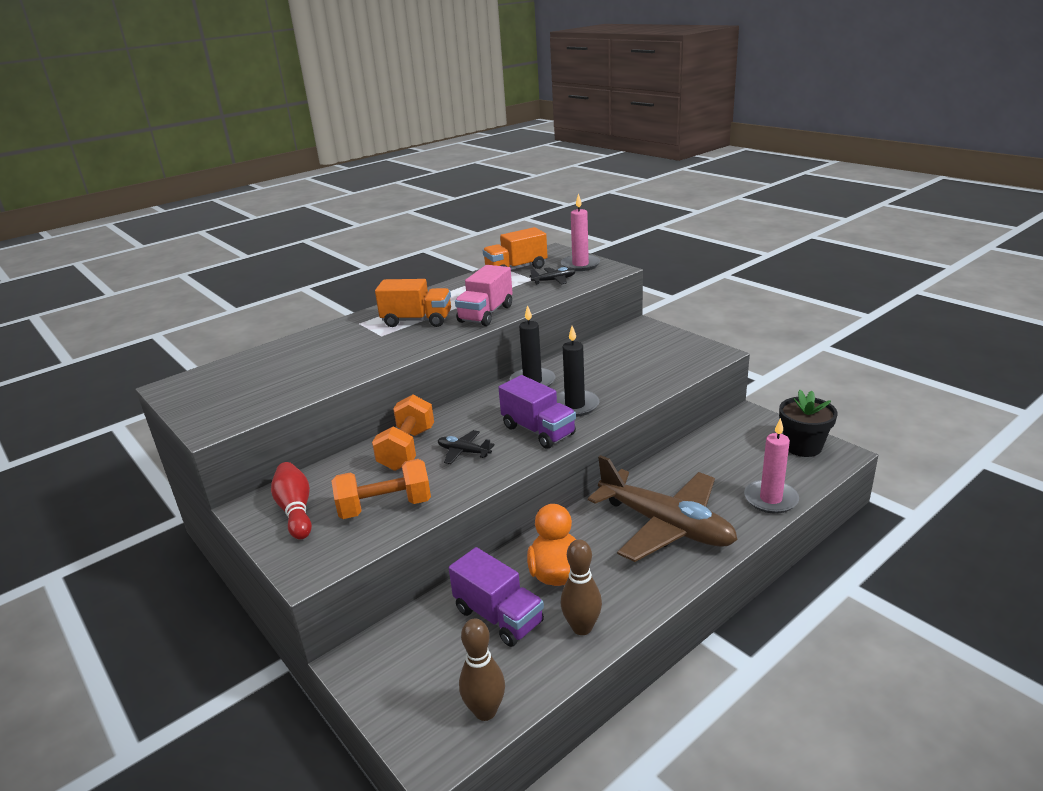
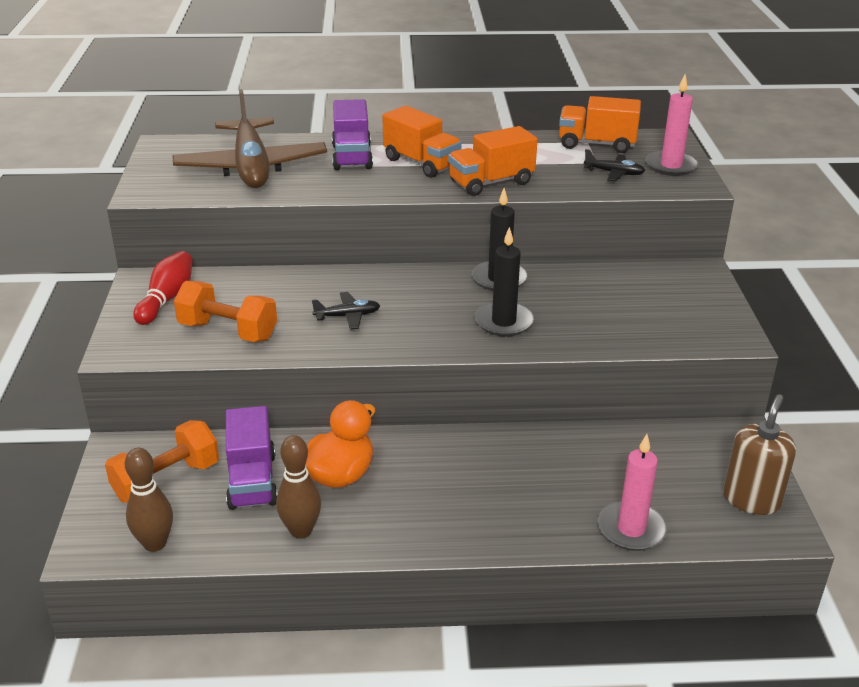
camera: 35 degrees right, 5 degrees up
(407, 449) = (308, 290): orange dumbbell -> orange dumbbell (166, 481)
(464, 452) = (347, 316): black plane -> black plane turned 105 degrees clockwise
(486, 314) = (491, 183): pink truck -> orange truck
(538, 431) = (436, 329): purple truck -> purple truck (352, 157)
(665, 525) = (489, 492): brown plane -> brown plane (251, 167)
(803, 447) = (751, 499): black flower pot -> brown soap dispenser

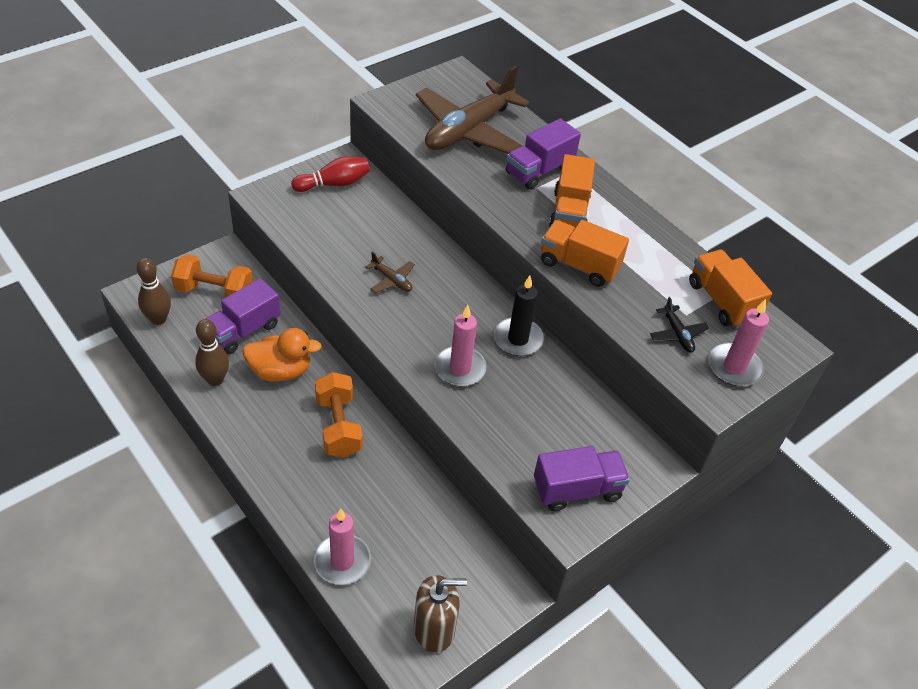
camera: 50 degrees right, 15 degrees up
(228, 331) = (323, 232): orange dumbbell -> orange dumbbell (338, 426)
(347, 316) = (391, 280): black plane -> brown plane
(503, 322) = (460, 368): black candle -> pink candle
(697, 317) = (577, 490): none -> purple truck

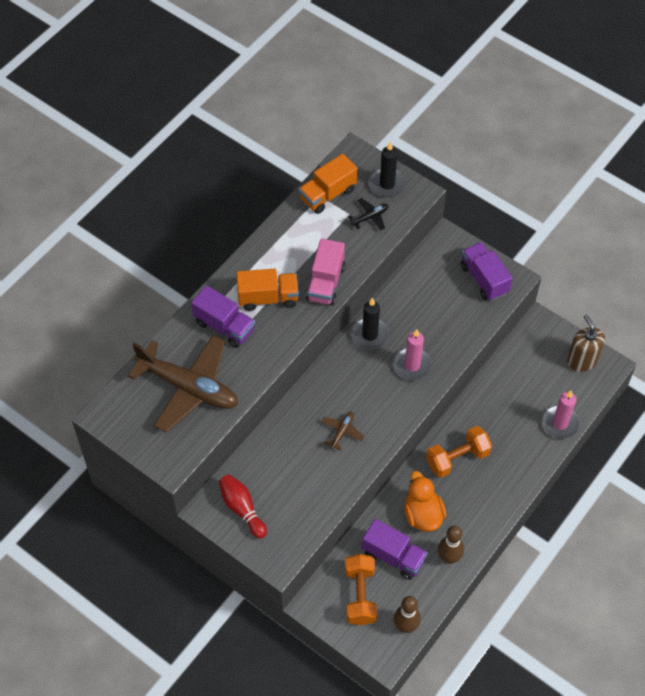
camera: 100 degrees left, 10 degrees up
(578, 265) = (325, 283): orange truck -> pink truck
(734, 367) = (387, 184): pink candle -> black candle

